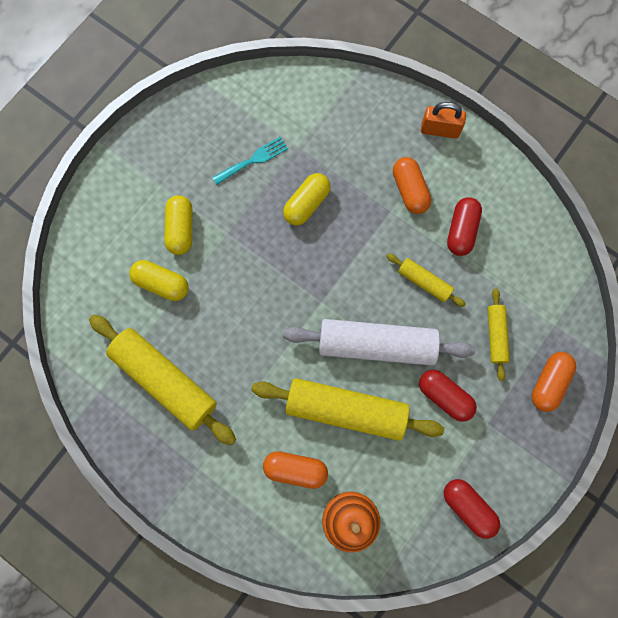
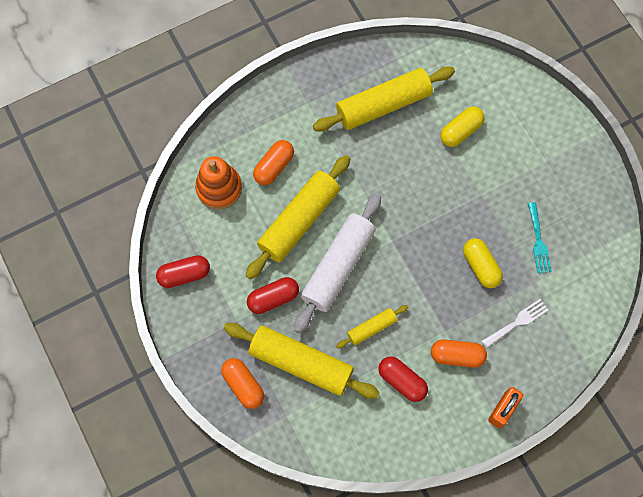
camera: 115 degrees right, 5 degrees down
(181, 229) = (500, 162): yellow capsule -> none
(348, 148) = (517, 322): none -> white fork
(496, 335) = (301, 363): yellow rolling pin -> yellow rolling pin, size x2.01

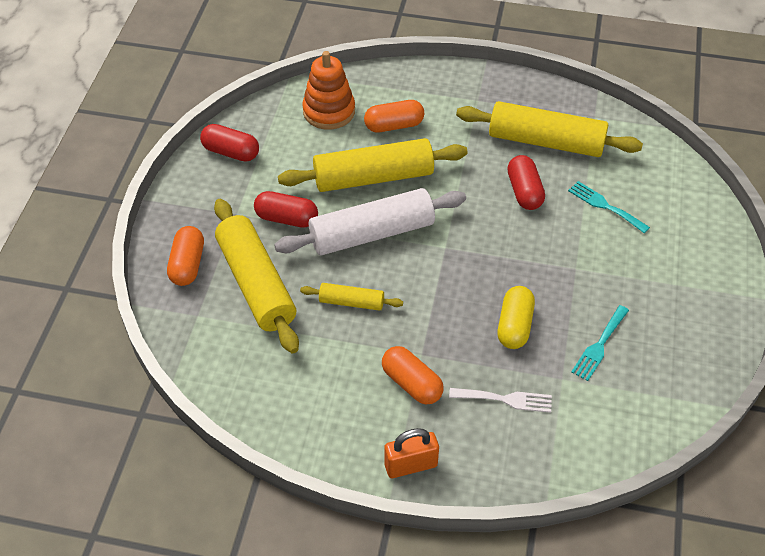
camera: 40 degrees right, 20 degrees down
(402, 381) = (334, 365): red capsule -> red capsule (524, 191)
(460, 131) = (605, 206): yellow capsule -> turquoise fork

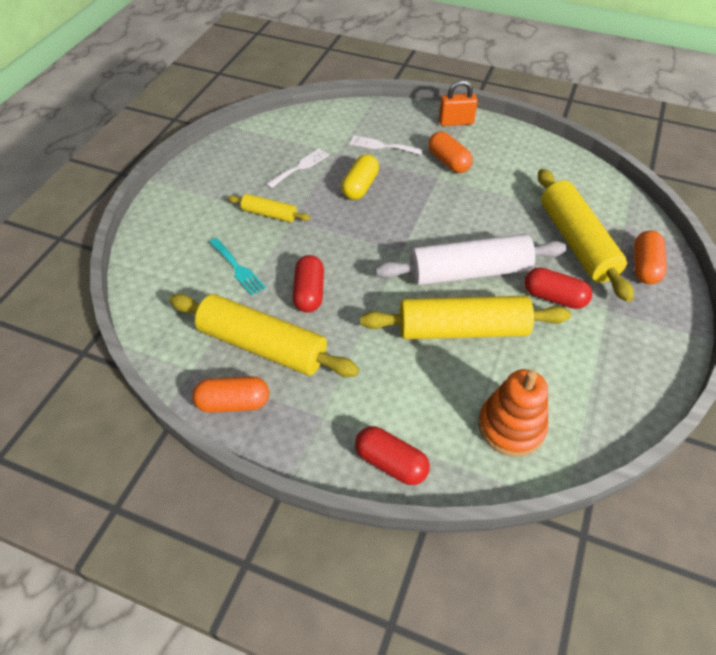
camera: 170 degrees left, 0 degrees up
(231, 152) = (627, 384): red capsule -> red capsule (391, 463)
(351, 302) = (491, 218): yellow rolling pin -> yellow rolling pin (269, 214)
(394, 125) = (431, 393): orange capsule -> orange capsule (233, 403)
(599, 345) = (300, 167): turquoise fork -> white fork

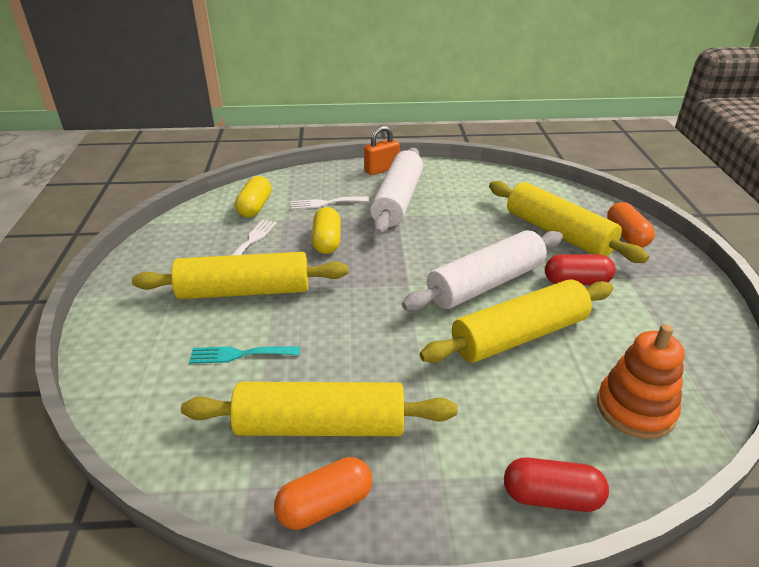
camera: 25 degrees left, 15 degrees down
(237, 268) = (239, 354): turquoise fork -> turquoise fork turned 150 degrees clockwise
(269, 214) = (244, 291): yellow rolling pin -> yellow rolling pin, size x2.01
(309, 292) = (339, 353): red capsule -> none
(320, 133) = (255, 207): none -> yellow capsule
(448, 162) = (398, 201): orange capsule -> white rolling pin

